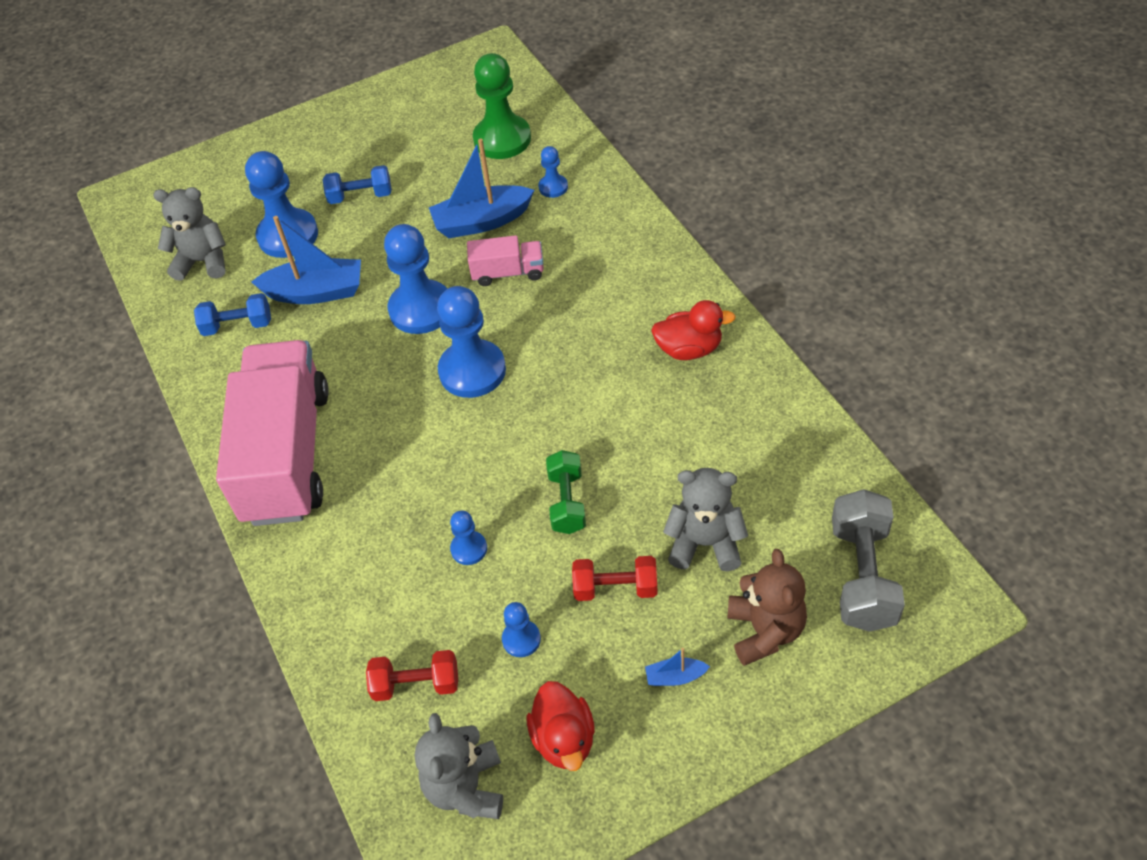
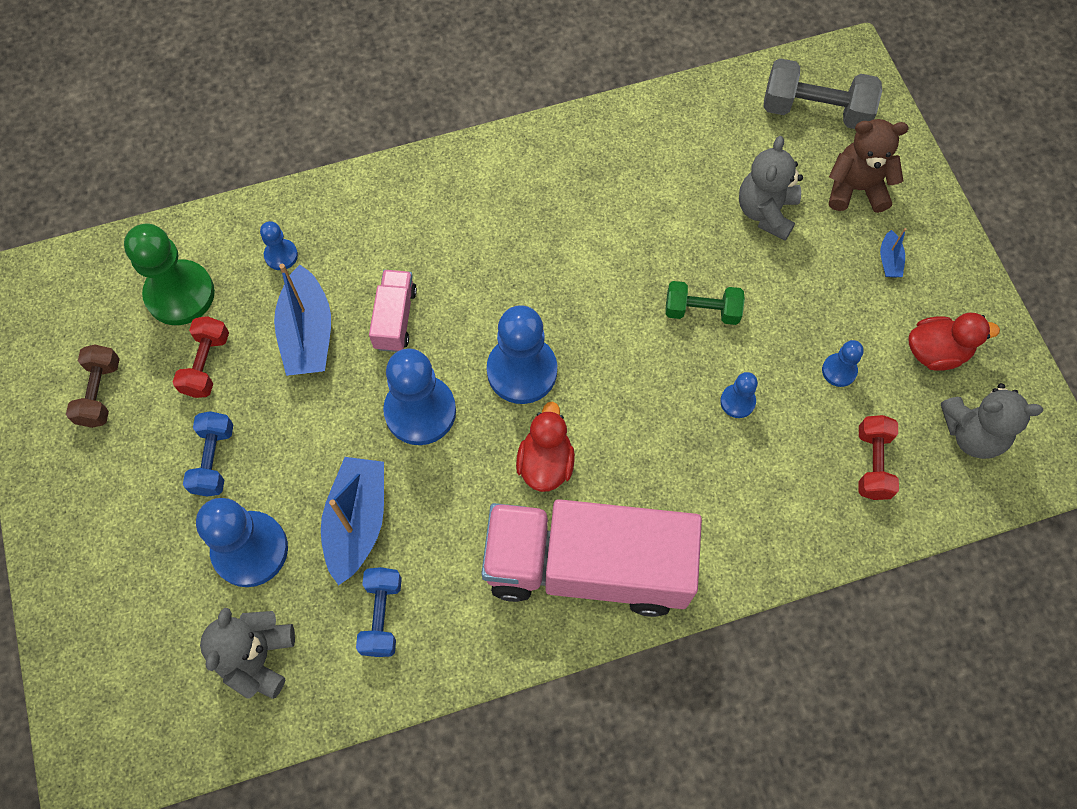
camera: 85 degrees left, 15 degrees up
(408, 121) = (100, 393): none -> brown dumbbell
(615, 588) = (799, 288): red dumbbell -> red dumbbell (206, 364)
(689, 349) = (548, 178): red duck -> red duck (545, 463)

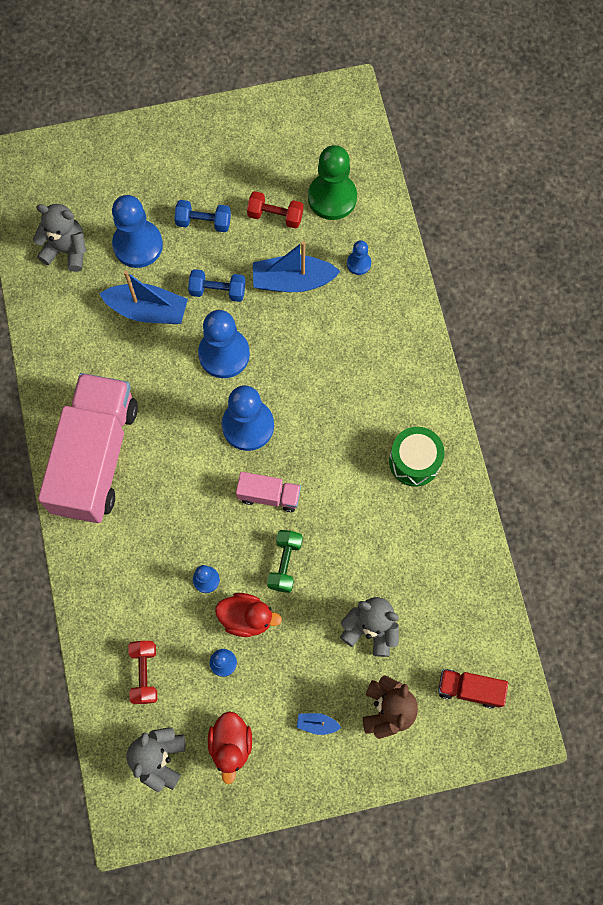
camera: 95 degrees right, 5 degrees up
(100, 393) = (260, 151): brown dumbbell -> none
(382, 616) = (82, 324): blue dumbbell -> blue dumbbell (217, 291)
(395, 318) = (299, 340): pink truck -> pink truck (269, 495)
(545, 463) = (174, 436): red duck -> red duck (246, 618)
(551, 177) = (414, 461): none -> green drum
(815, 111) = (469, 689): grey dumbbell -> red truck
(872, 463) = (144, 673): red dumbbell -> red dumbbell turned 75 degrees clockwise

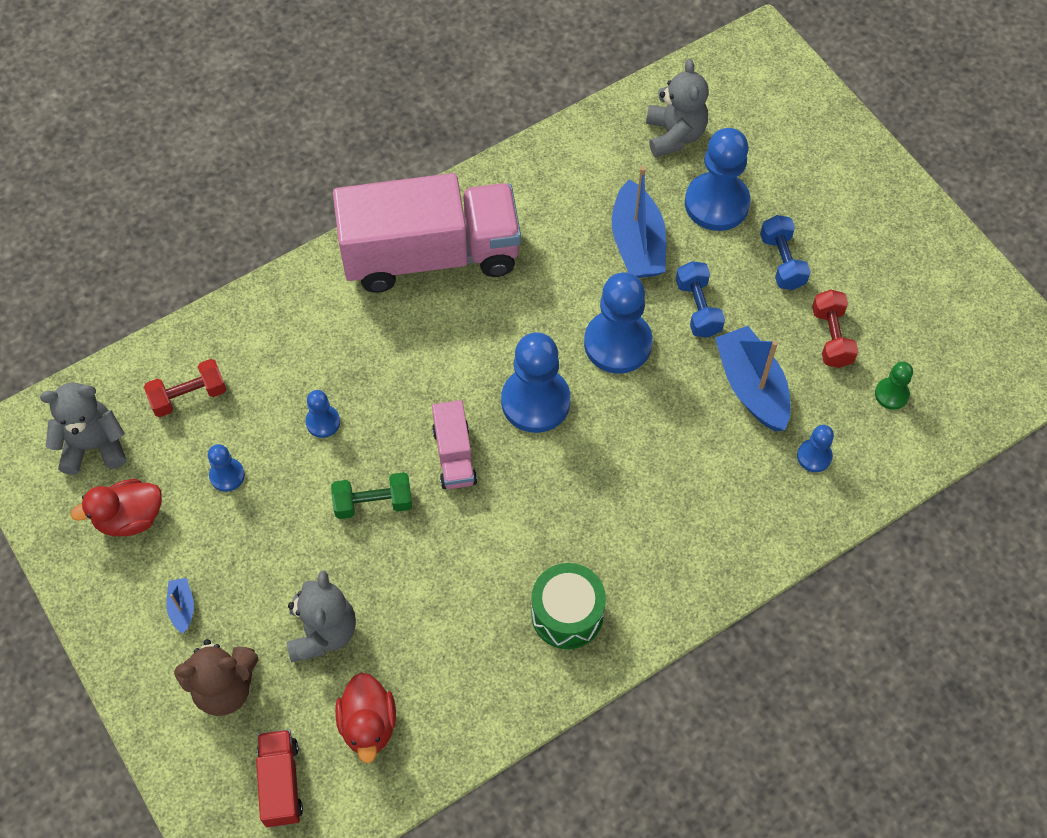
camera: 70 degrees right, 10 degrees down
(246, 618) = (290, 483): red duck -> red duck (368, 724)
(332, 198) = (891, 394): green pawn -> green pawn, size x0.49

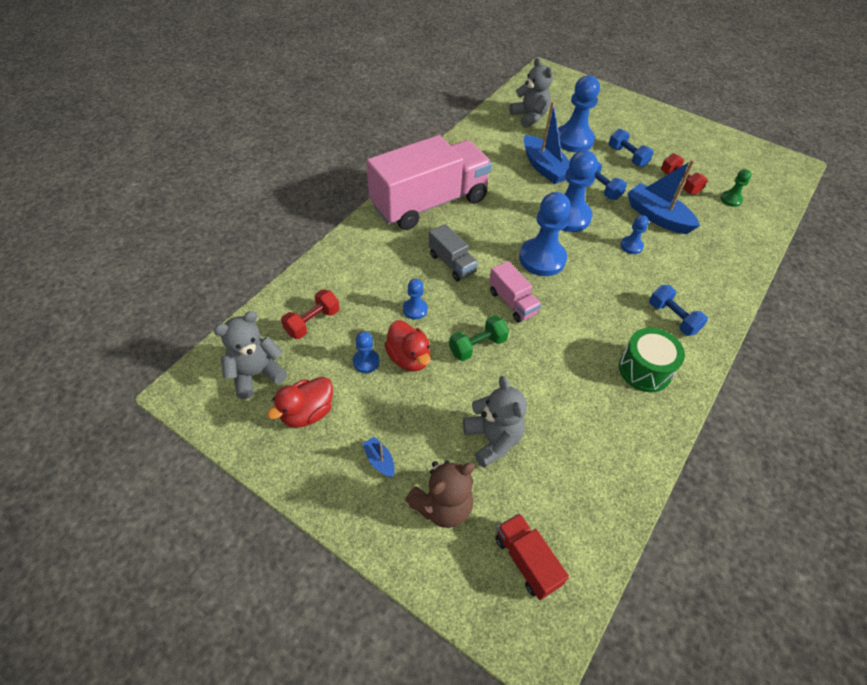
camera: 25 degrees left, 10 degrees down
(368, 724) = (564, 491): red duck -> red duck (409, 358)
(408, 367) = (452, 263): none -> grey truck
(657, 556) = (673, 318): none -> blue dumbbell
(814, 456) = (716, 240): blue pawn -> blue pawn (631, 246)

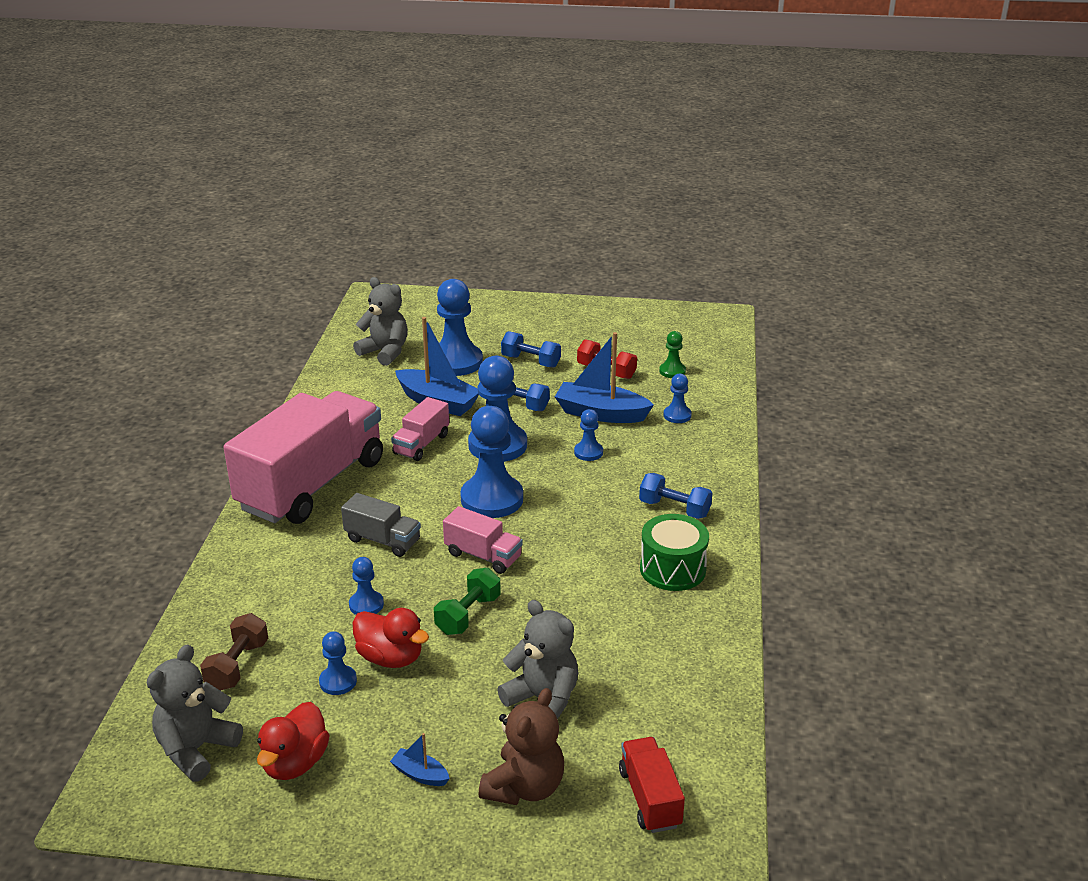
camera: 25 degrees left, 20 degrees down
(312, 322) = (237, 665): red dumbbell -> brown dumbbell
(516, 197) = (421, 444): none -> pink truck
(526, 561) = (650, 798): red truck -> red truck turned 45 degrees clockwise
(715, 238) = (677, 415): none -> blue pawn

